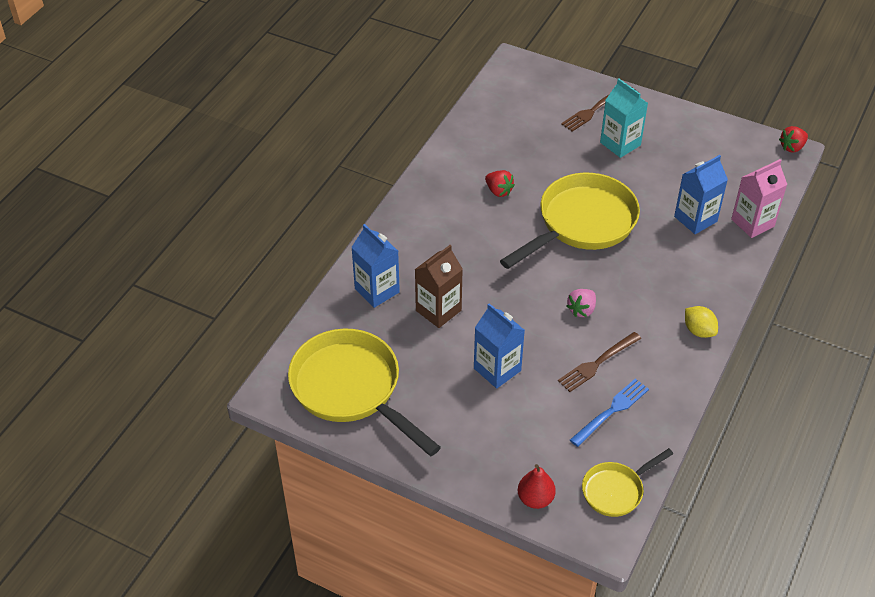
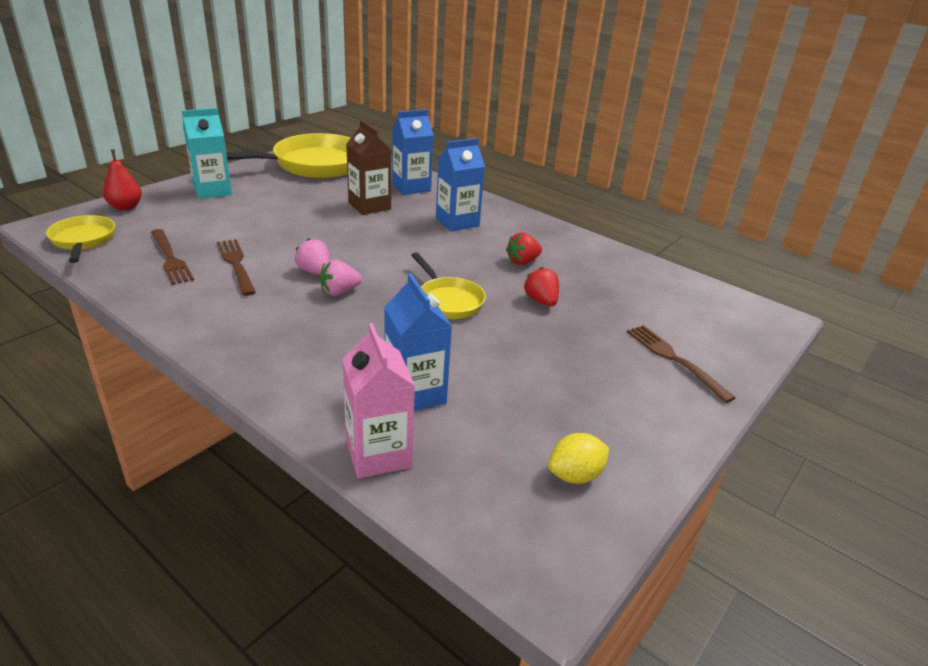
camera: 100 degrees right, 15 degrees down
(497, 369) = (278, 217): blue carton -> blue carton (457, 222)
(581, 223) = (448, 300): yellow pan -> yellow pan, size x0.52
(603, 286) = (339, 292): none -> pink strawberry
(611, 411) = (170, 258): blue fork -> brown fork
(620, 144) = (596, 366): turquoise carton -> turquoise carton (212, 191)
(699, 331) = (217, 339): yellow lemon -> yellow lemon (575, 475)
(792, 147) = (563, 589): red strawberry -> red strawberry (541, 301)

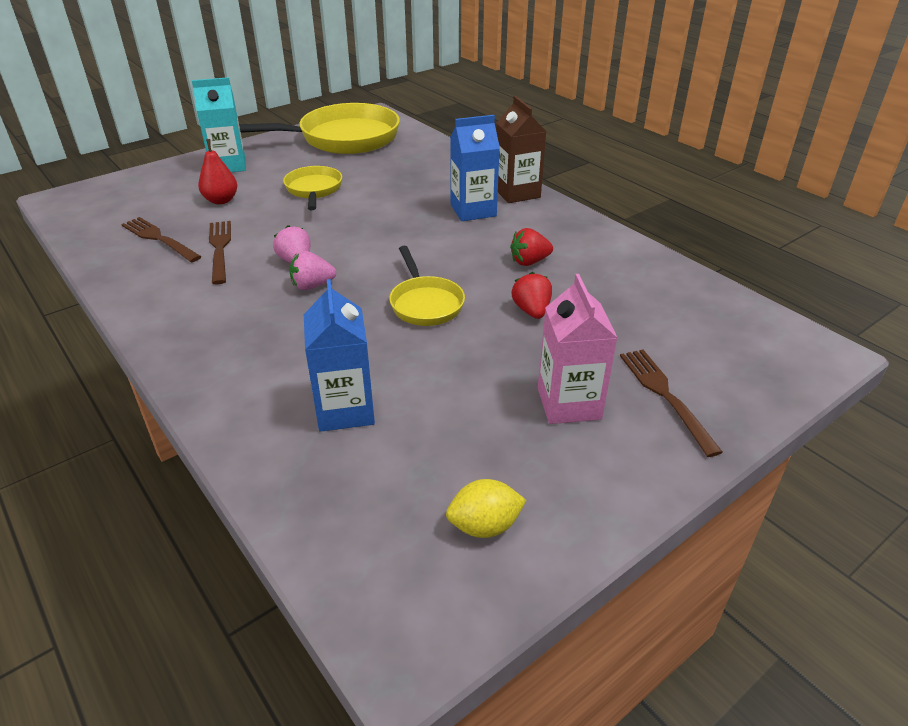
camera: 15 degrees right, 5 degrees up
(83, 241) = (85, 216): yellow pan -> yellow pan (314, 190)
(125, 207) = (138, 181): red pear -> red pear (221, 200)
(170, 258) = (159, 239): brown fork -> brown fork turned 150 degrees clockwise
(369, 206) = (383, 188): brown carton -> brown carton (517, 193)
(378, 454) = (279, 474): pink carton -> pink carton (569, 403)
(411, 187) = (438, 167): blue carton -> none

